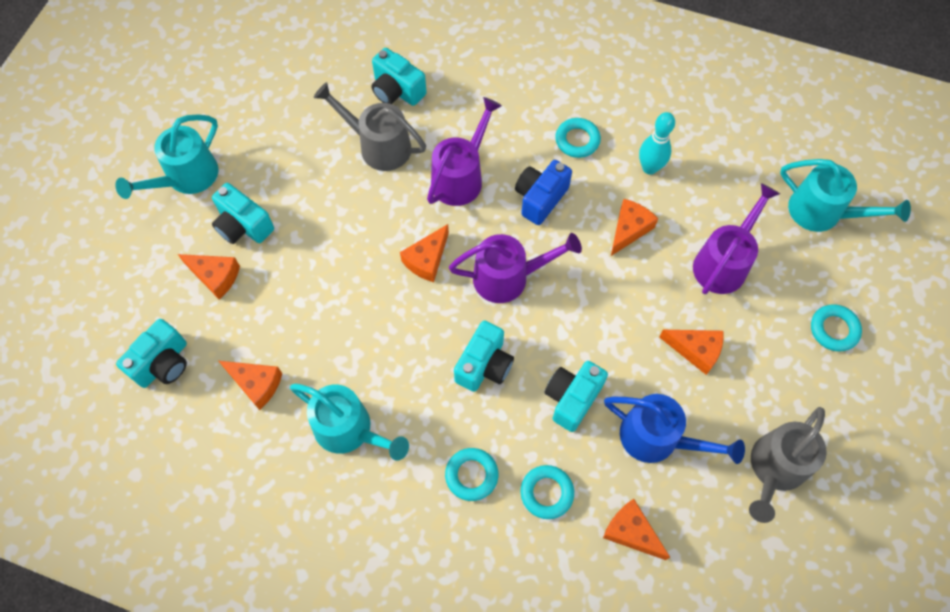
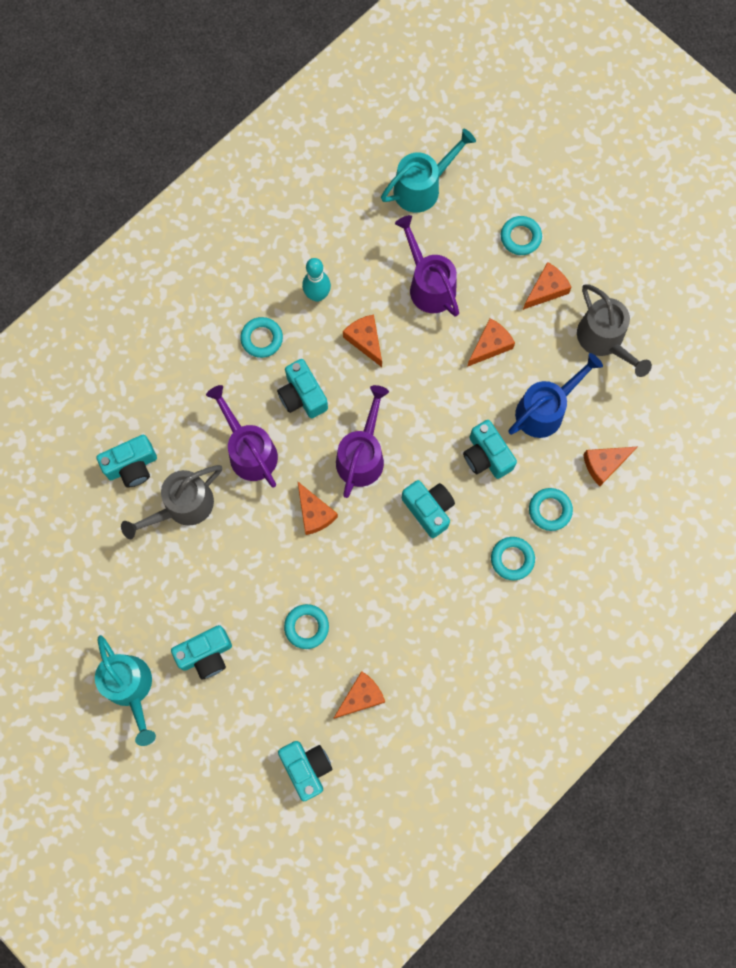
camera: 65 degrees left, 10 degrees up
(215, 276) = (245, 696): orange cheese -> orange cheese (546, 290)
(307, 302) = (306, 627): none -> turquoise ring
(350, 430) = (435, 636): turquoise watering can -> none
(540, 198) = (302, 396): blue camera -> turquoise camera

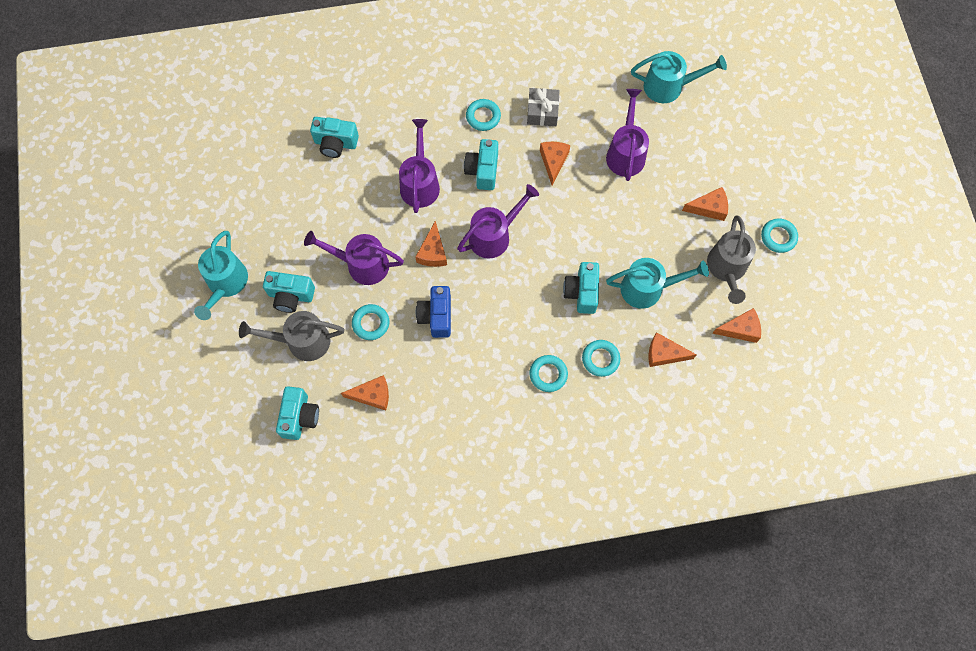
camera: 35 degrees right, 5 degrees down
(182, 507) = (348, 190): grey watering can -> grey watering can (301, 341)
(252, 574) = (361, 264): none -> purple watering can
(317, 295) = (542, 112): turquoise bowling pin -> grey gift
(365, 575) = (436, 316): none -> blue camera
(429, 509) = (514, 301): turquoise camera -> none
(490, 345) = (640, 220): orange cheese -> orange cheese (740, 329)
(520, 237) = (716, 161): turquoise ring -> turquoise ring (778, 237)
(545, 409) = (648, 288): blue watering can -> turquoise watering can

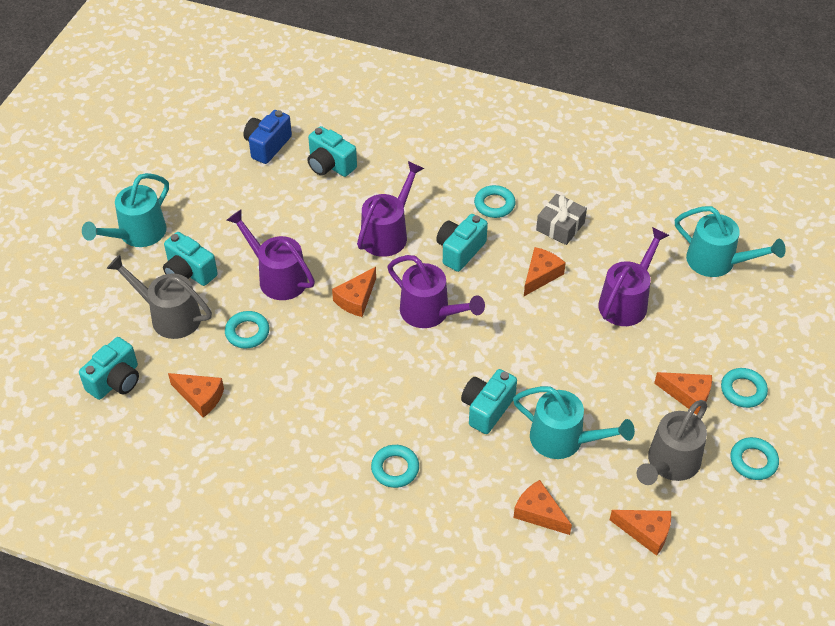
camera: 30 degrees right, 20 degrees down
(436, 316) = (317, 358): blue camera -> blue camera (267, 146)
(494, 235) = (431, 313): purple watering can -> purple watering can turned 45 degrees clockwise
(600, 359) = (463, 482): turquoise ring -> turquoise ring (743, 390)

